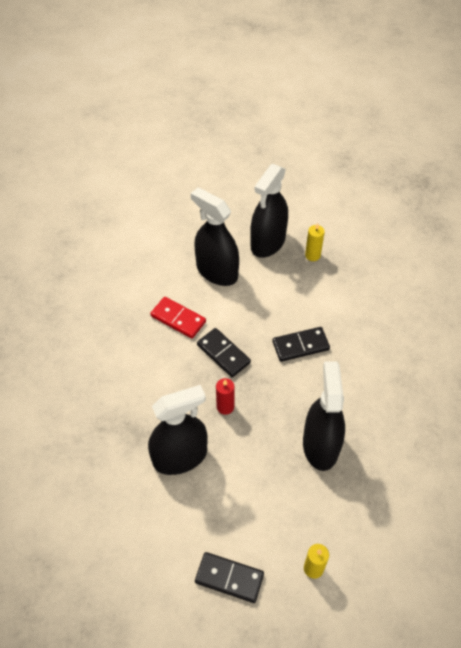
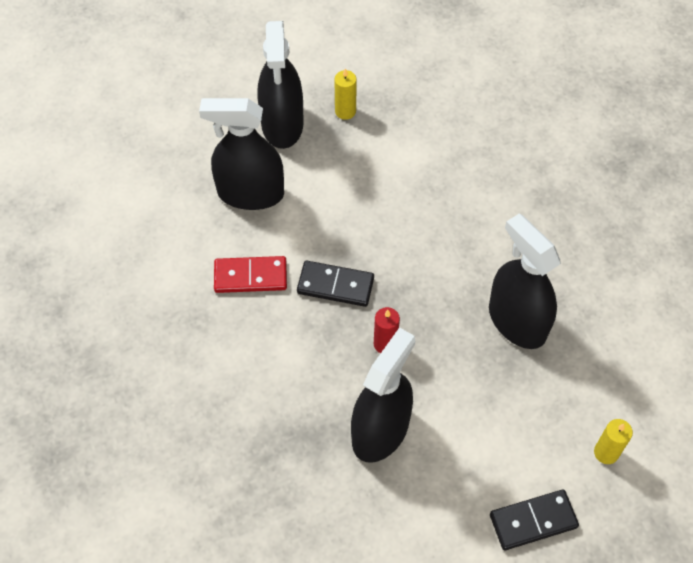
camera: 35 degrees left, 5 degrees up
(300, 345) = (412, 224): black domino -> none

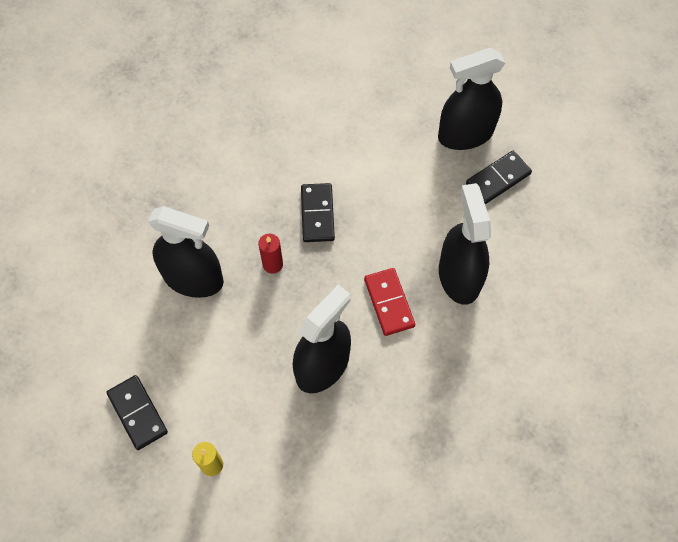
camera: 75 degrees right, 5 degrees up
(250, 193) = (387, 130): black spray bottle -> black spray bottle (459, 277)
(250, 276) = (308, 151): red domino -> red domino (389, 303)
(345, 111) = (498, 179): yellow candle -> black domino

